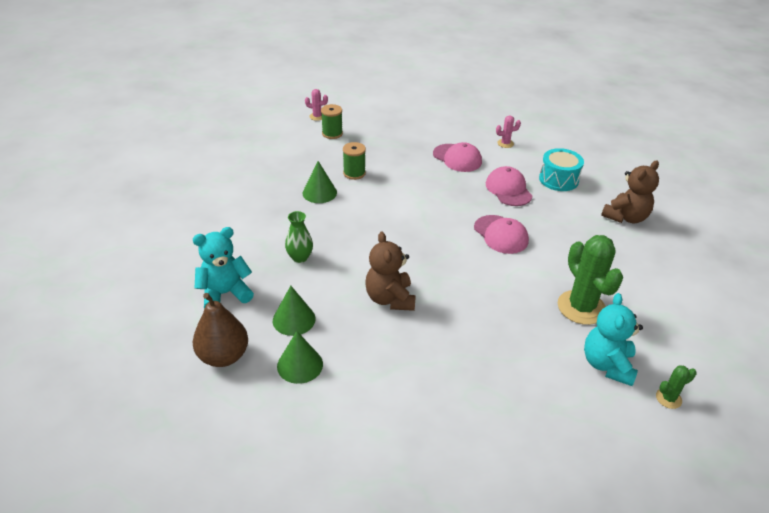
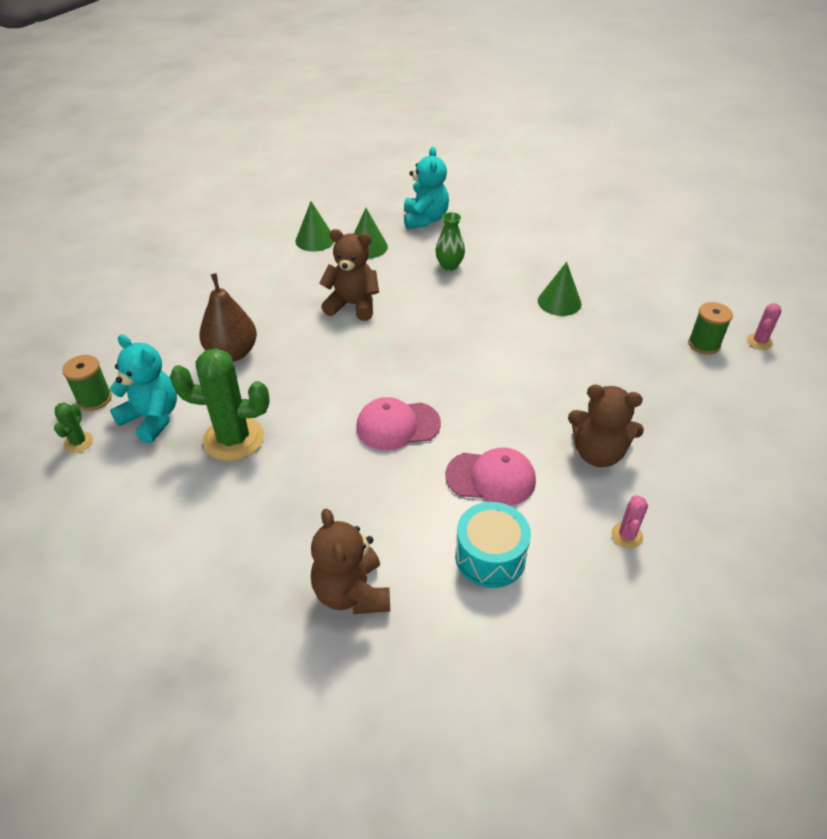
camera: 115 degrees right, 5 degrees up
(223, 356) = (353, 209): brown pear -> brown pear (232, 353)
(354, 173) = (592, 339): green spool -> green spool (94, 399)
(457, 158) = (598, 453): pink cap -> brown teddy bear

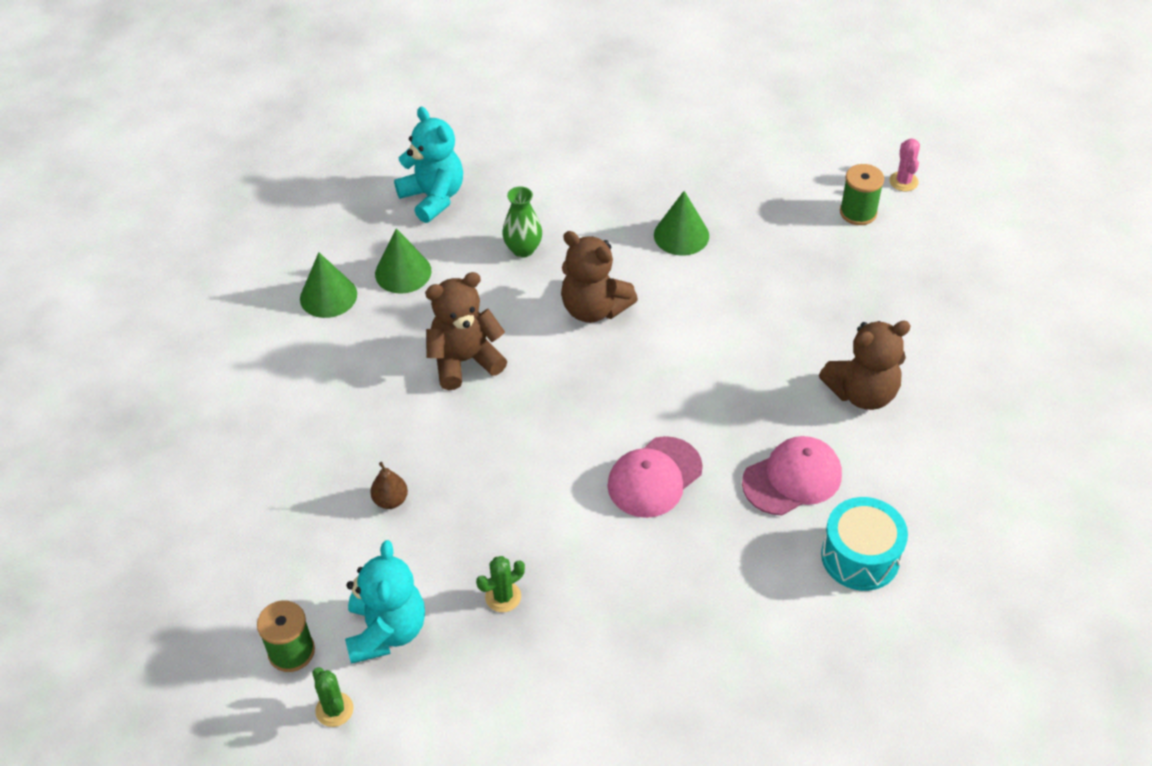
camera: 35 degrees left, 5 degrees up
(152, 418) = (387, 631): turquoise teddy bear -> turquoise teddy bear turned 90 degrees clockwise
(232, 353) = (390, 500): brown pear -> brown pear, size x0.49
(233, 439) = (503, 597): green cactus -> green cactus, size x0.46
(352, 593) = (776, 670): brown teddy bear -> brown teddy bear (594, 308)
(627, 535) = (952, 462): pink cactus -> none

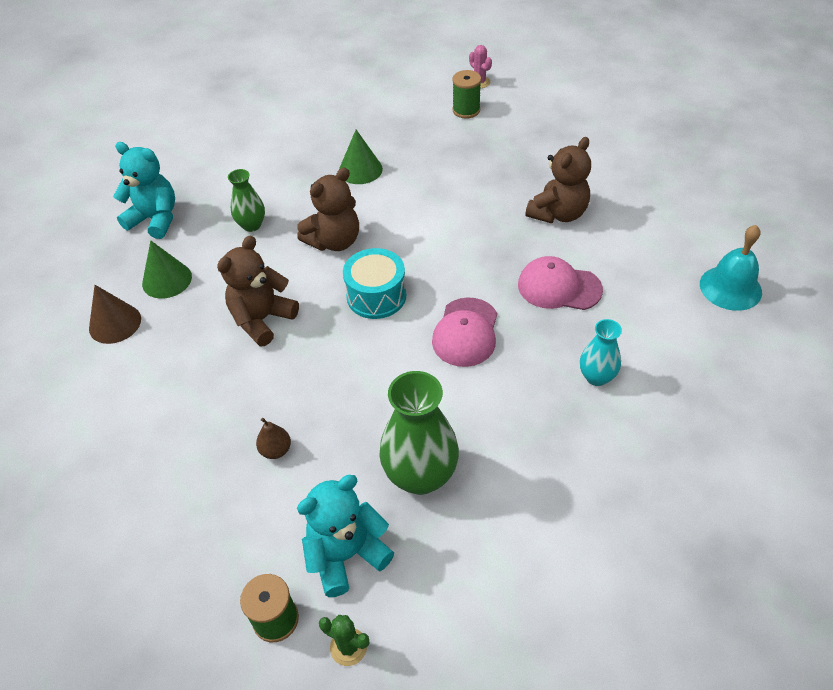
camera: 30 degrees left, 0 degrees up
(328, 296) = (115, 323): green cone -> brown cone
(387, 631) = (346, 554): turquoise teddy bear -> turquoise teddy bear turned 90 degrees counterclockwise
(503, 597) = (420, 475): green cactus -> green vase
(594, 308) = (334, 241): brown teddy bear -> brown teddy bear turned 45 degrees counterclockwise
(752, 595) = (596, 377): none -> turquoise vase
(792, 478) = (559, 287): pink cap -> pink cap turned 105 degrees counterclockwise
(860, 556) = (643, 315): turquoise drum -> turquoise drum (376, 296)
(989, 578) = (730, 287): none -> turquoise bell

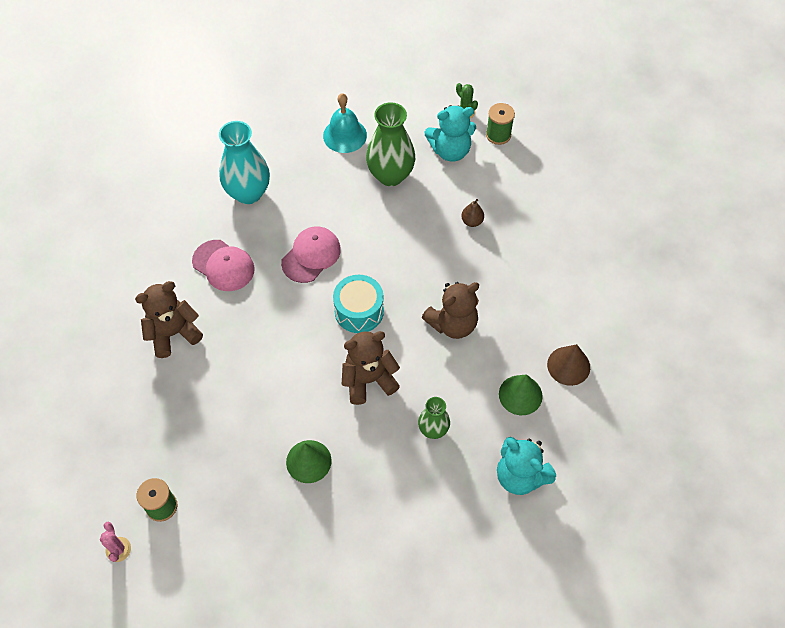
camera: 160 degrees left, 10 degrees up
(596, 377) = (248, 193): turquoise vase -> turquoise vase, size x1.77
(730, 287) = (109, 219): turquoise bell -> turquoise bell (345, 135)

